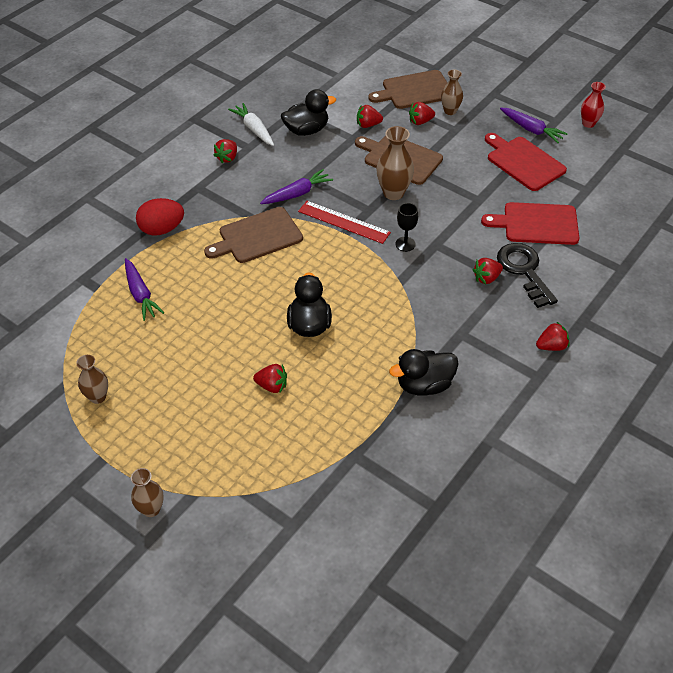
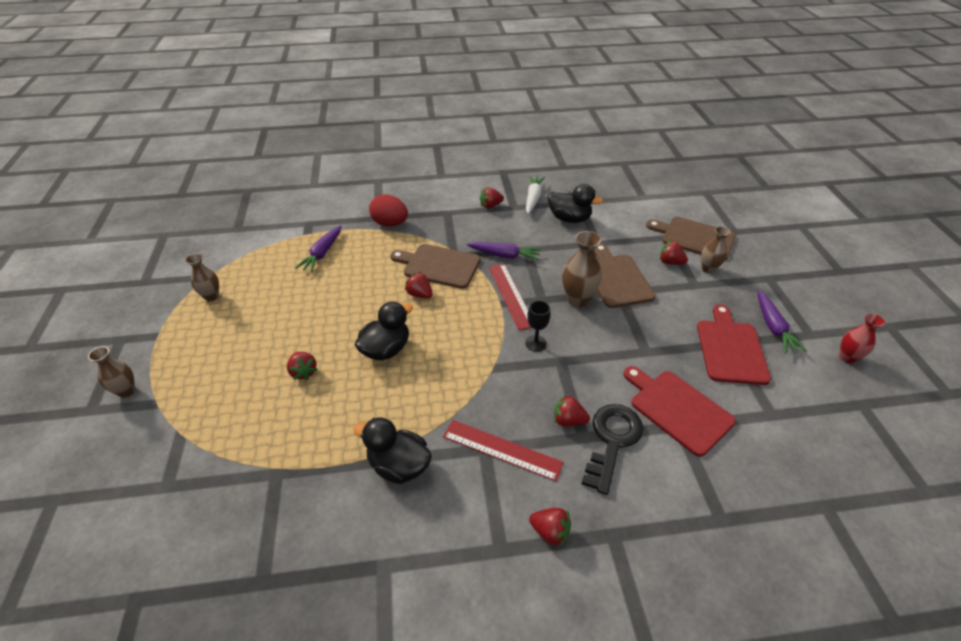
camera: 45 degrees right, 5 degrees down
(368, 125) = (622, 241): red strawberry -> red strawberry (420, 294)
(471, 326) = (502, 449): none -> red ruler

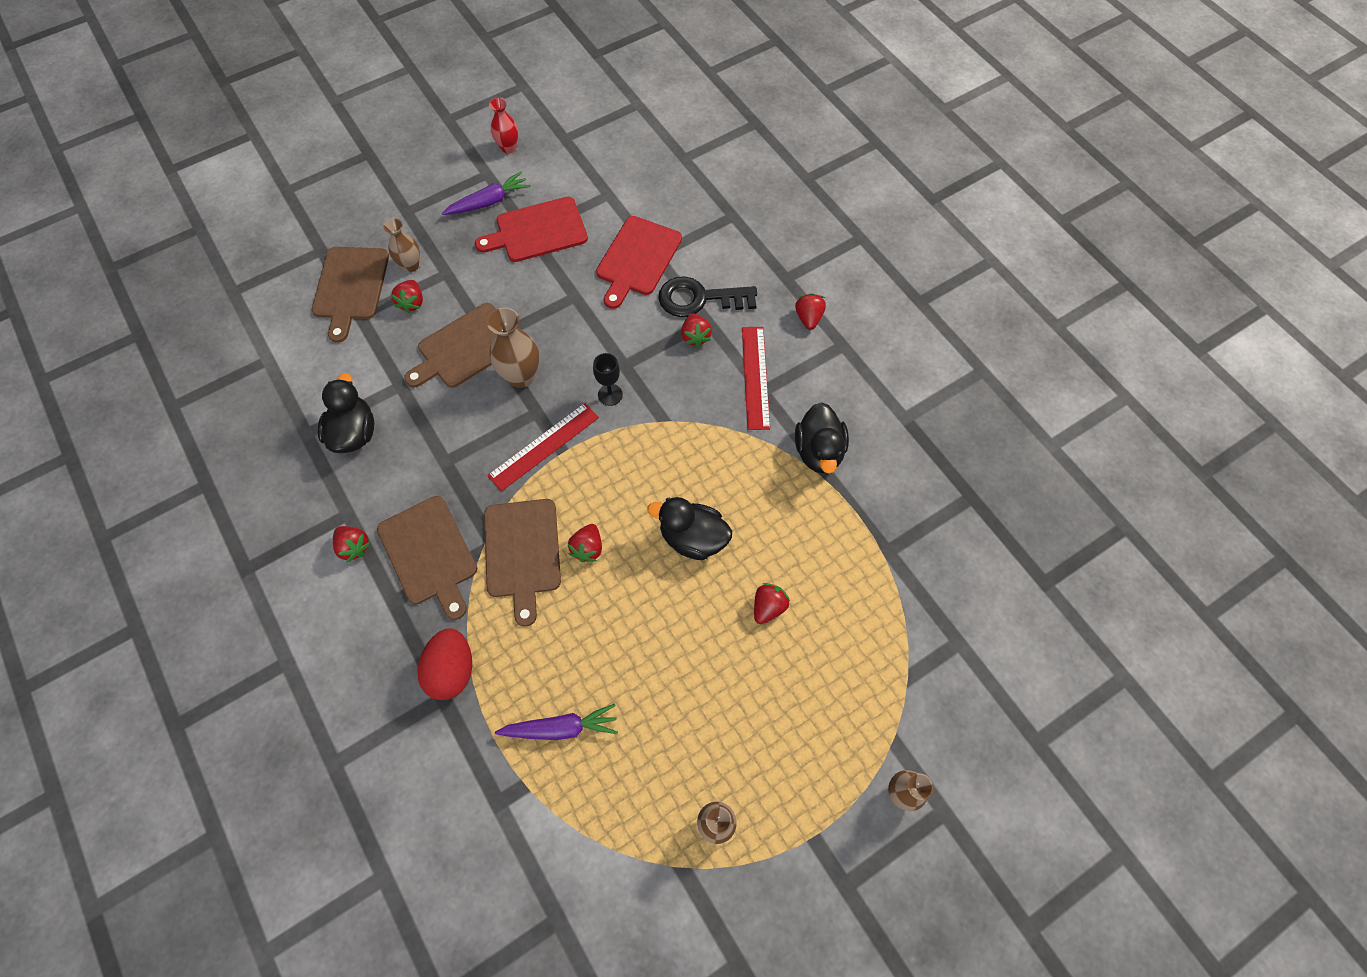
camera: 115 degrees left, 20 degrees up
(466, 230) = (429, 554): none -> brown cutting board
(504, 255) = (468, 482): purple carrot -> none
(533, 198) = (314, 496): white carrot -> none

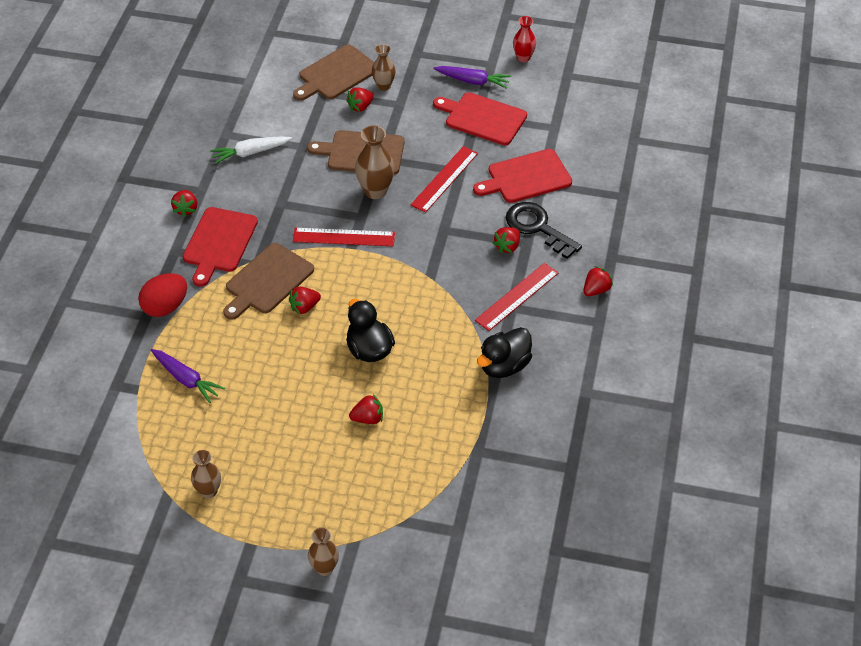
camera: 45 degrees right, 15 degrees down
(354, 433) = (250, 153): black duck -> white carrot
(429, 554) = (219, 243): brown cutting board -> red cutting board
(570, 315) = (444, 179): none -> red ruler
(610, 395) = (415, 239): black goblet -> none

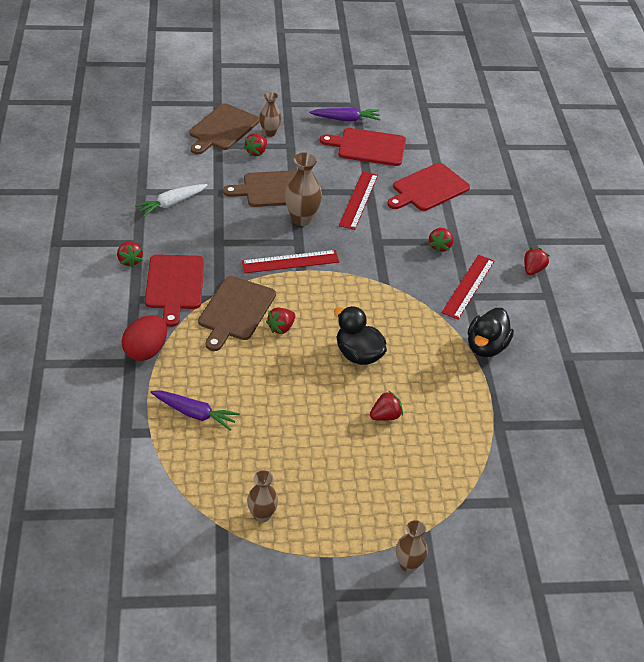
camera: 20 degrees left, 5 degrees down
(523, 58) = (380, 96): red vase -> none
(537, 227) = (458, 227): black key -> none

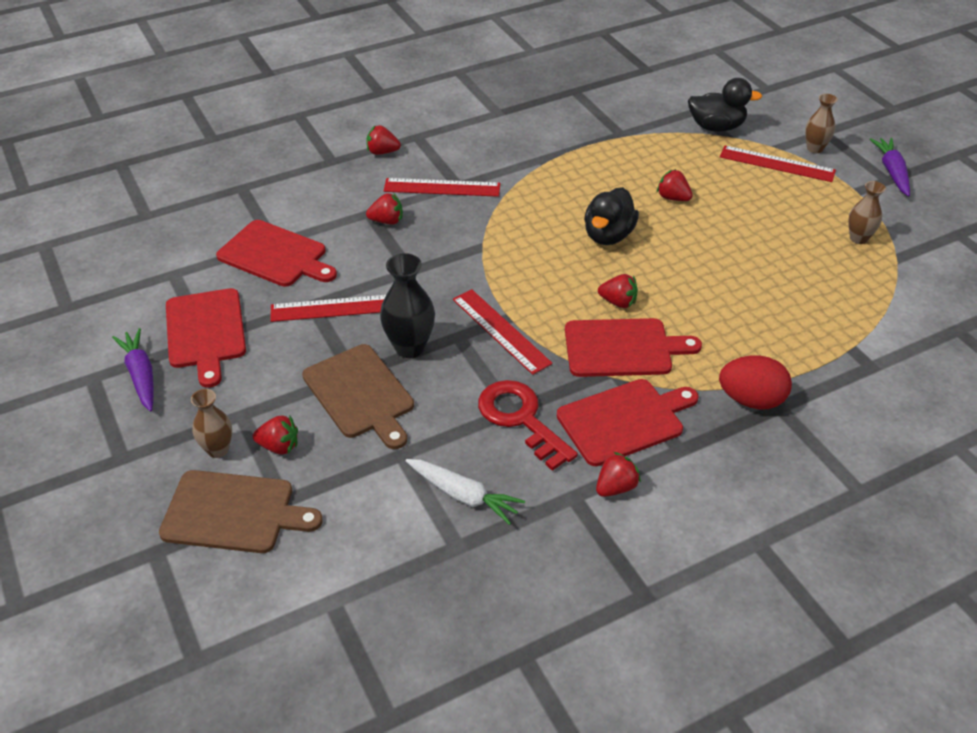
camera: 110 degrees left, 0 degrees up
(194, 413) = (796, 324): purple carrot -> purple carrot (891, 172)
(209, 243) = (521, 419): none -> red key
(235, 311) = (622, 348): brown cutting board -> red cutting board
(301, 219) = (410, 347): brown vase -> black vase
(398, 518) = (777, 164): none -> red ruler
(486, 347) = (525, 159): black duck -> black duck (716, 127)

